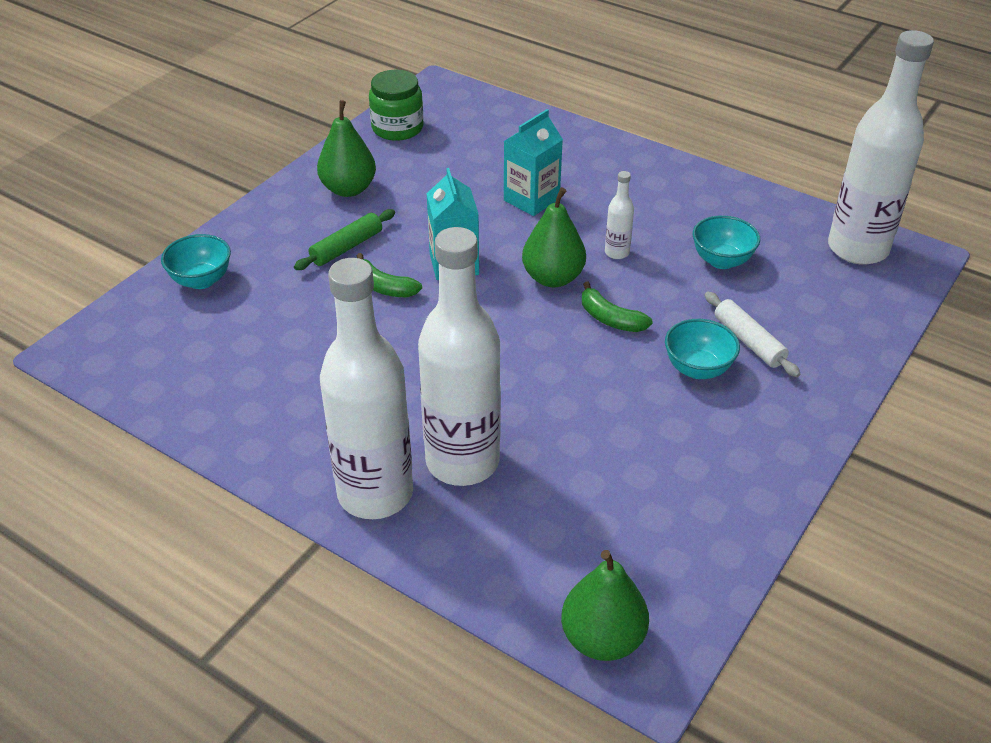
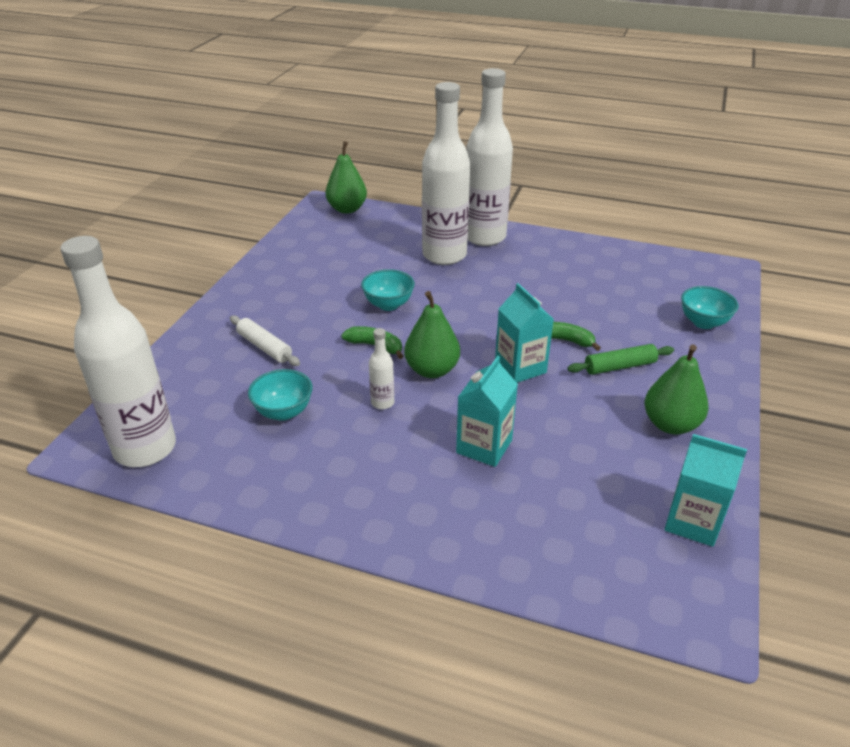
camera: 165 degrees right, 5 degrees down
(346, 247) = (620, 366): green rolling pin -> green rolling pin turned 45 degrees clockwise
(397, 128) = (692, 522): green jar -> turquoise carton
(697, 369) = (304, 323): turquoise bowl -> turquoise bowl (388, 304)

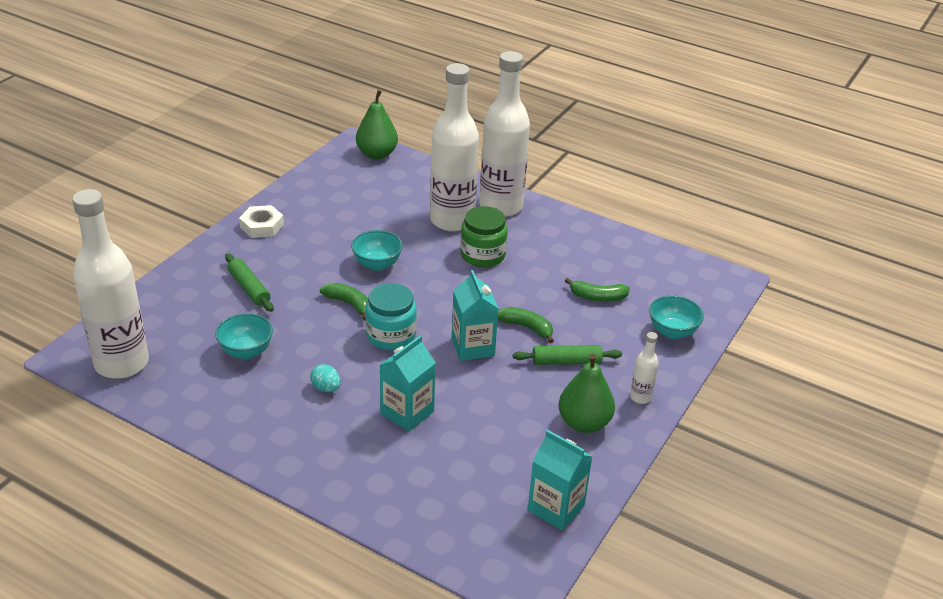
camera: 10 degrees right, 0 degrees up
(257, 286) = (262, 226): none -> white nut
(264, 347) = (249, 288): white rolling pin -> green rolling pin
(382, 403) = (334, 358): white bottle -> white bottle (640, 397)
(386, 436) = (326, 388): none -> turquoise egg
(432, 370) = (391, 335): green pear -> turquoise jar
(488, 281) = (482, 255): none -> green jar
(616, 302) = (597, 297): none -> green banana

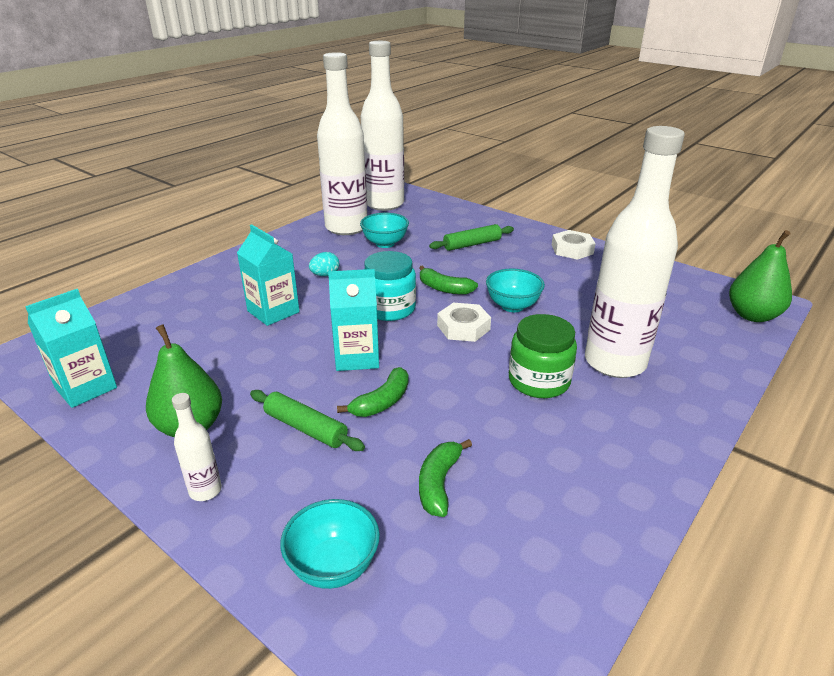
camera: 100 degrees right, 5 degrees down
(349, 304) = (444, 288): green banana -> green banana turned 75 degrees clockwise
(416, 291) = (463, 327): none -> white nut
(501, 206) = (666, 409): white bottle -> white bottle (346, 228)
(566, 361) = (305, 428): green rolling pin -> green rolling pin turned 60 degrees counterclockwise

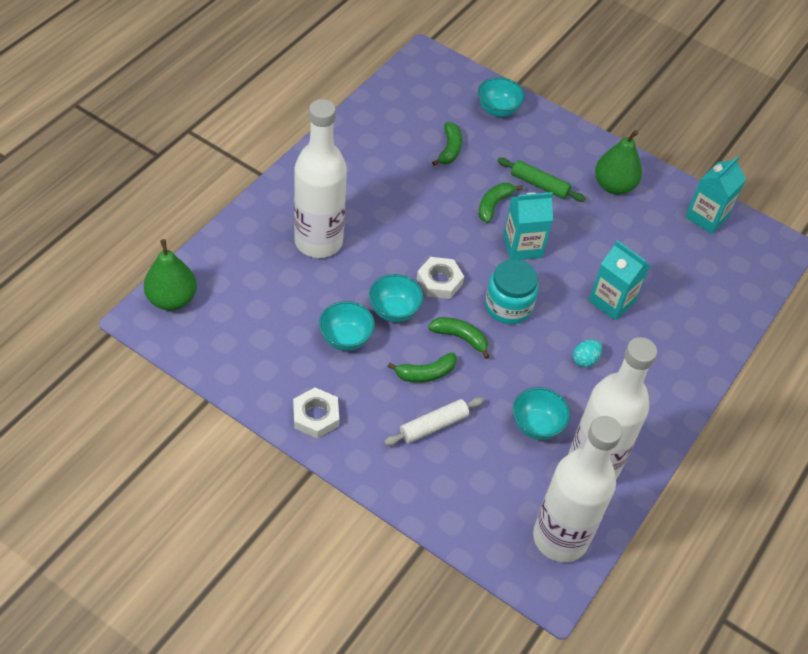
camera: 170 degrees right, 20 degrees up
(205, 490) = (581, 146): white bottle -> none
(472, 244) = (433, 426): green rolling pin -> white rolling pin
(478, 269) = (426, 373): none -> green banana
(539, 381) = (381, 223): green jar -> none
(558, 289) = (345, 339): none -> turquoise bowl

